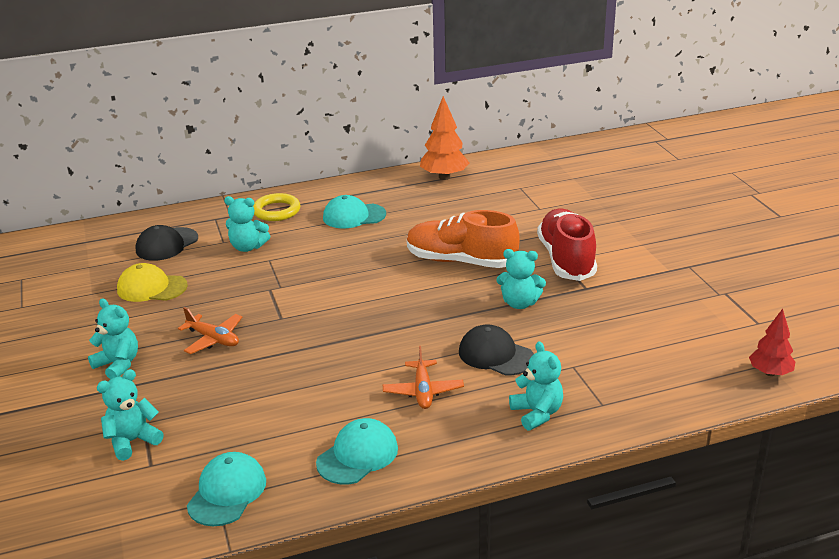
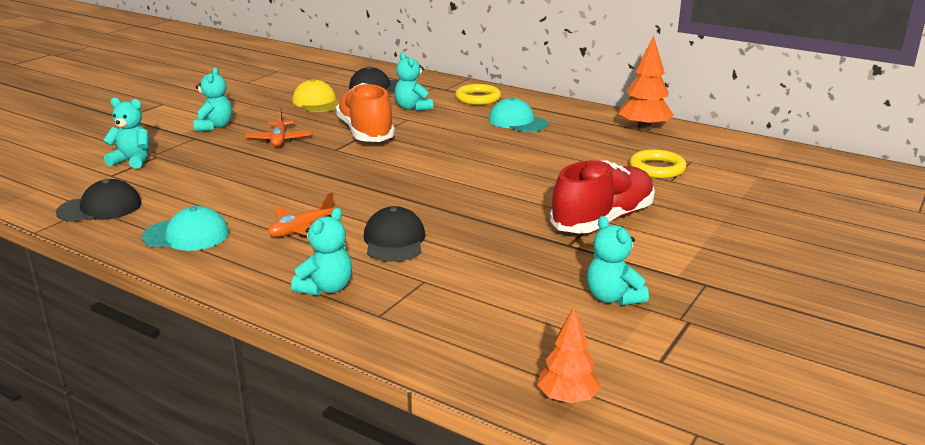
camera: 50 degrees right, 5 degrees down
(227, 492) = (100, 208): turquoise cap -> black cap
(461, 261) = (520, 179): orange shoe -> orange shoe (365, 132)
(515, 204) = (657, 168): none -> yellow ring
(519, 303) = (492, 224): turquoise teddy bear -> turquoise teddy bear (613, 298)
(770, 373) = (567, 398): red tree -> orange tree

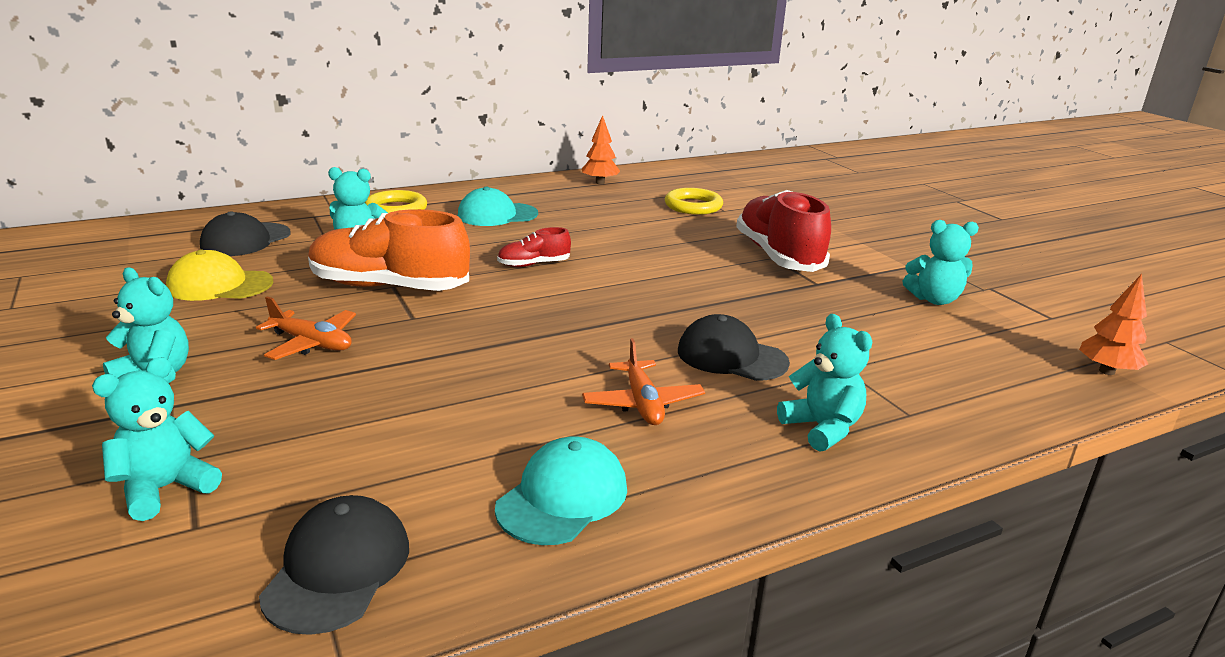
camera: 60 degrees left, 0 degrees up
(452, 153) = (534, 264): none -> red shoe
(643, 129) = (600, 182): orange tree -> orange tree, size x0.65

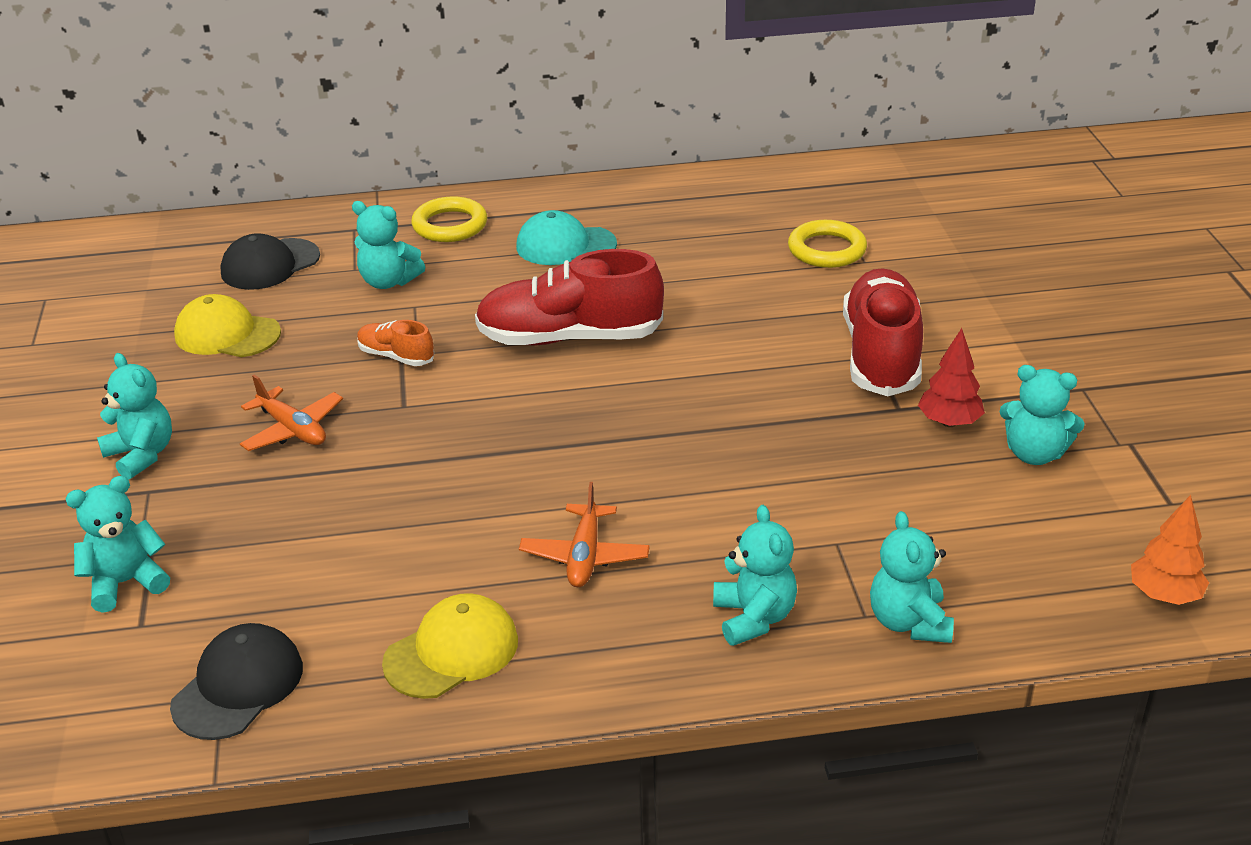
camera: 20 degrees right, 10 degrees up
(389, 287) = (396, 356): orange shoe -> orange shoe, size x0.48
(534, 264) = (569, 338): red shoe -> red shoe, size x2.10
(562, 497) = (452, 652): turquoise cap -> yellow cap
(600, 182) = (727, 192): orange tree -> none
(731, 356) = (718, 508): black cap -> none
(859, 288) = (949, 422): none -> red tree
(947, 414) = (909, 622): none -> turquoise teddy bear

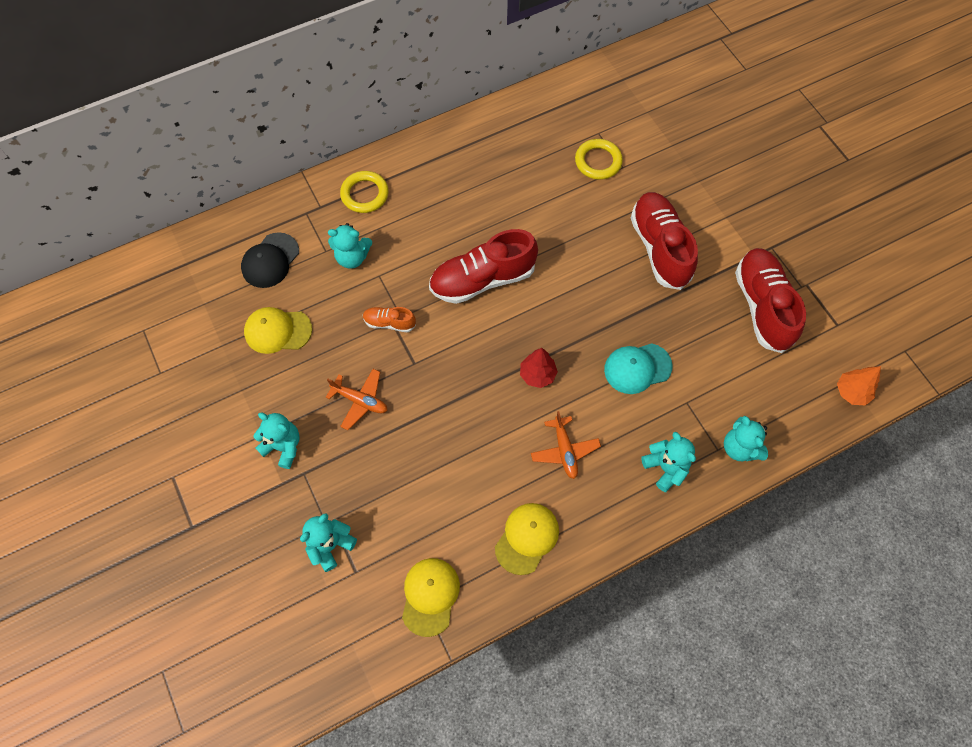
camera: 20 degrees left, 30 degrees up
(238, 686) = (430, 596): black cap -> yellow cap
(565, 245) = (444, 196): turquoise cap -> turquoise cap (637, 368)
(949, 422) = (712, 294): red tree -> red tree (537, 375)
(1034, 454) = (762, 306): turquoise teddy bear -> red shoe

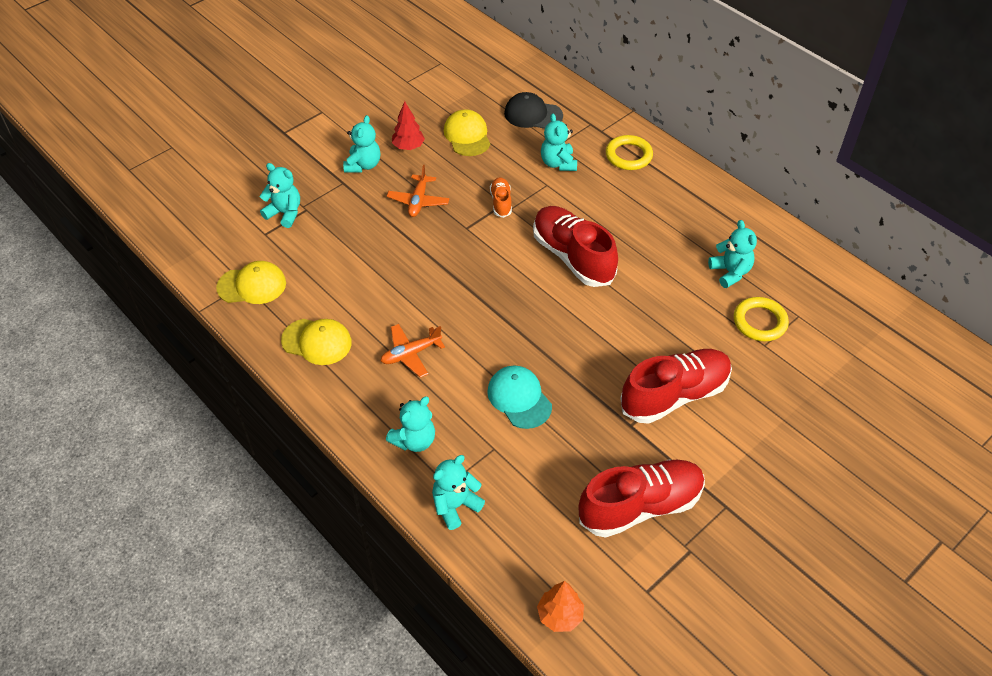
camera: 75 degrees right, 15 degrees down
(537, 375) = (484, 318): red tree -> red tree (408, 147)
(538, 163) = (730, 272): none -> turquoise teddy bear

